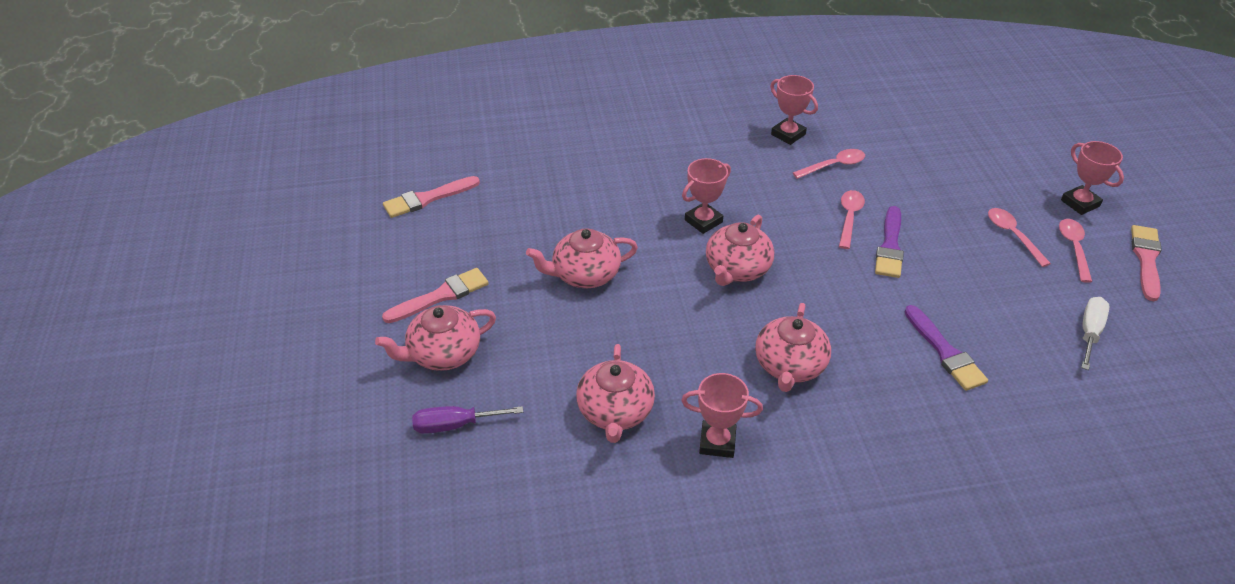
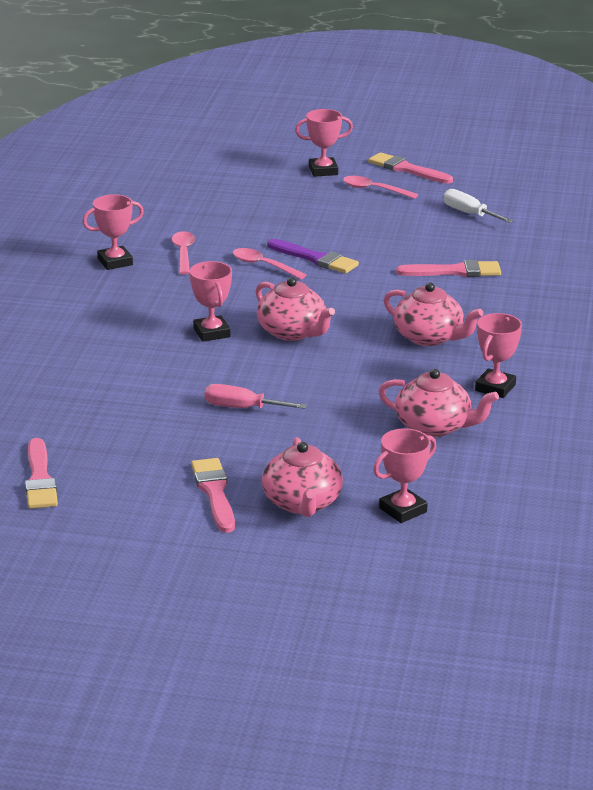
camera: 70 degrees left, 15 degrees down
(455, 425) = (403, 510): purple screwdriver -> pink trophy
(585, 274) = (242, 408): pink teapot -> pink screwdriver
(945, 352) = (454, 271): purple brush -> pink brush
(1013, 235) = (341, 207): pink spoon -> none

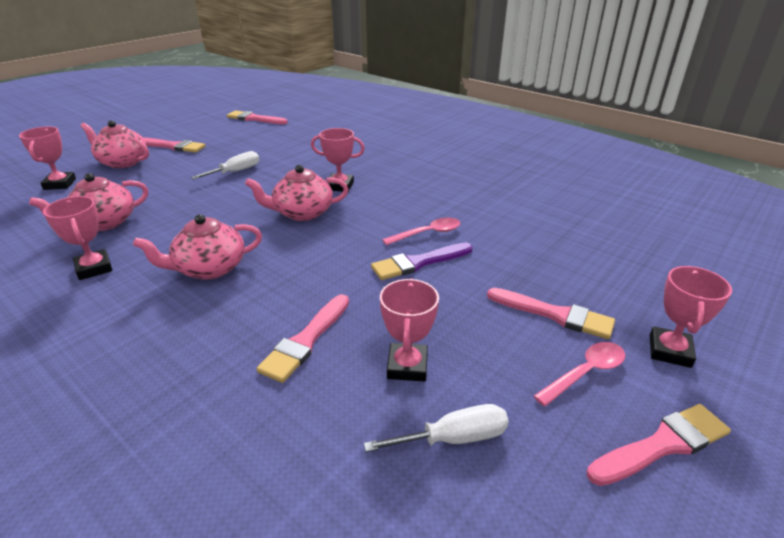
camera: 120 degrees right, 5 degrees up
(115, 262) = (486, 180): pink trophy -> pink trophy (407, 366)
(183, 253) = (481, 207): pink spoon -> none
(242, 408) = (236, 172): pink screwdriver -> white screwdriver
(325, 204) = (555, 314): none -> pink brush

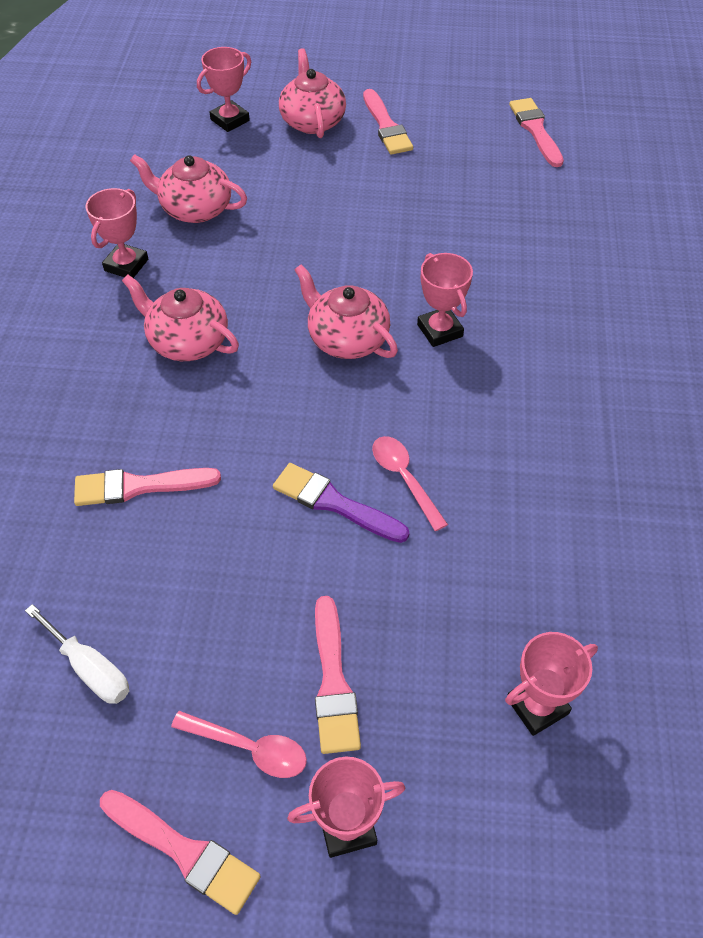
camera: 55 degrees right, 20 degrees up
(236, 172) = (381, 220): white screwdriver -> none
(407, 366) = (157, 585): pink trophy -> pink trophy (537, 706)
(427, 233) = (404, 479): pink spoon -> pink spoon turned 150 degrees counterclockwise

